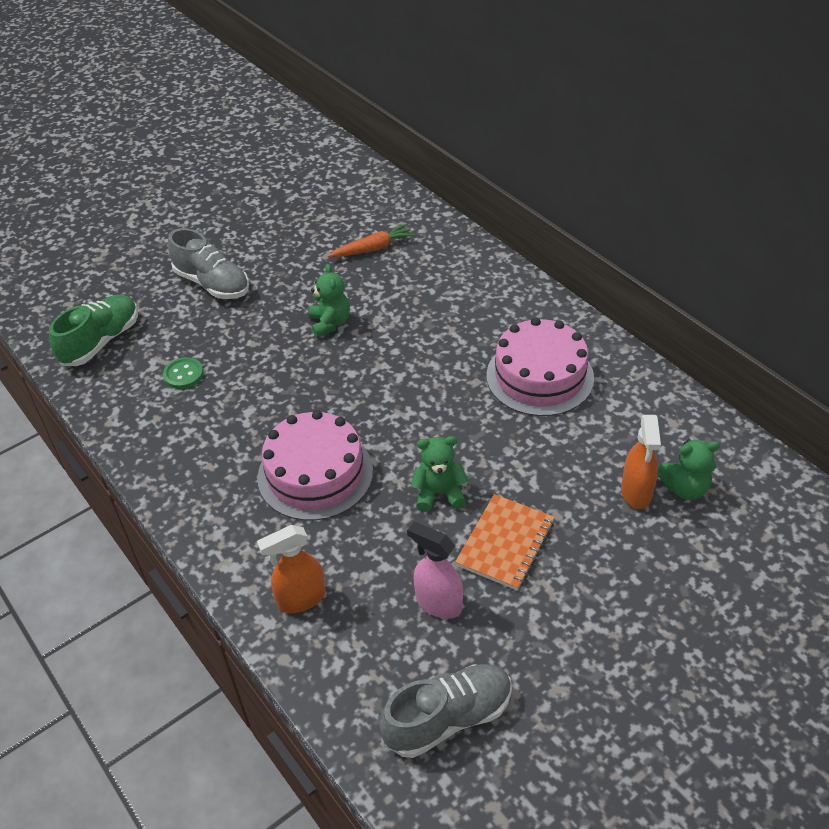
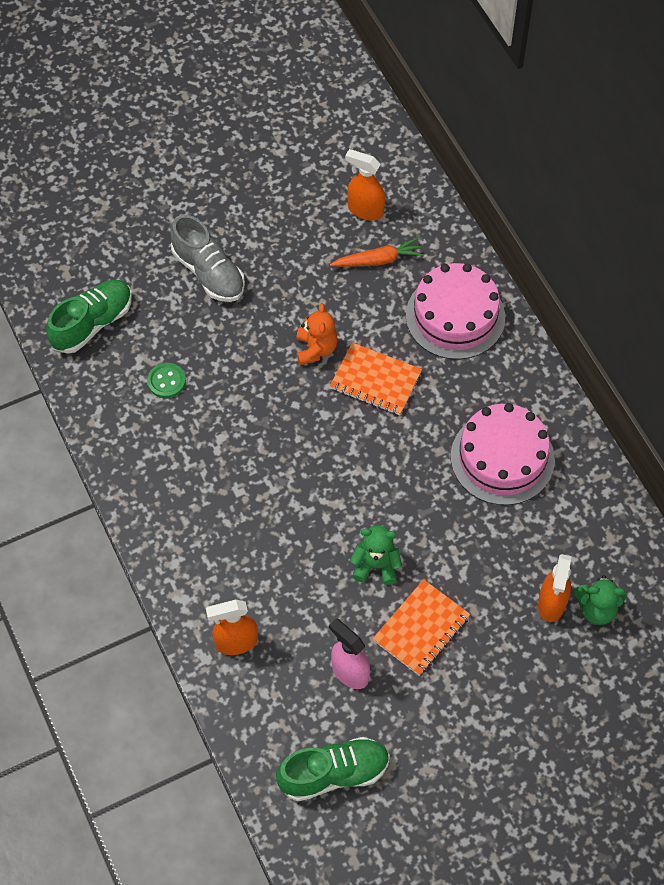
camera: 10 degrees right, 15 degrees up
(315, 473) = (270, 520): pink cake -> pink cake (455, 316)
(330, 323) = (316, 349): green teddy bear -> orange teddy bear
(351, 216) = (365, 210): none -> orange spray bottle
(395, 337) = (375, 381): none -> orange notebook
(448, 718) = (333, 774): grey shoe -> green shoe

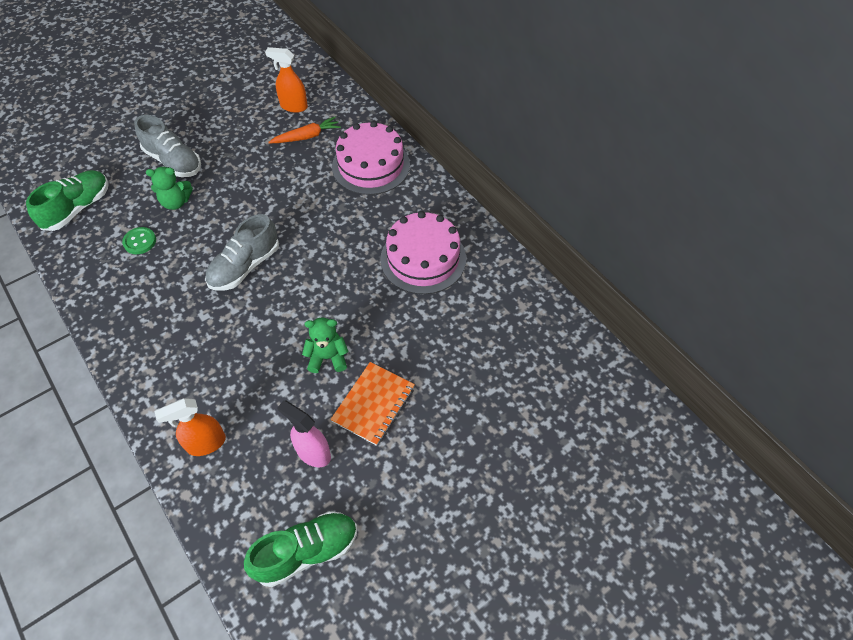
camera: 10 degrees left, 5 degrees down
(289, 434) = (245, 266): none -> grey shoe
(316, 349) = (263, 202): orange teddy bear -> none
(375, 381) = (313, 218): orange notebook -> none
(551, 604) = (483, 365): orange spray bottle -> none
(596, 609) = (522, 363): green teddy bear -> green teddy bear (176, 202)

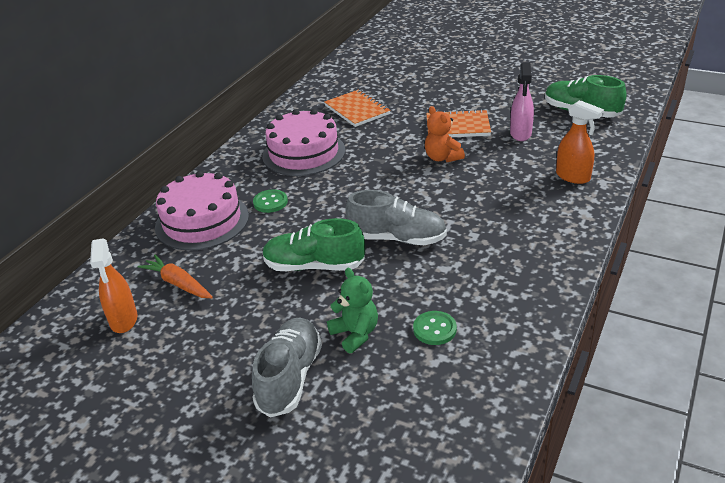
camera: 115 degrees left, 20 degrees down
(77, 208) = (438, 423): green shoe -> green shoe (314, 266)
(327, 357) = (442, 158): green teddy bear -> orange teddy bear
(362, 210) = (270, 202): none -> green button
(477, 334) = (357, 110): none -> orange notebook

